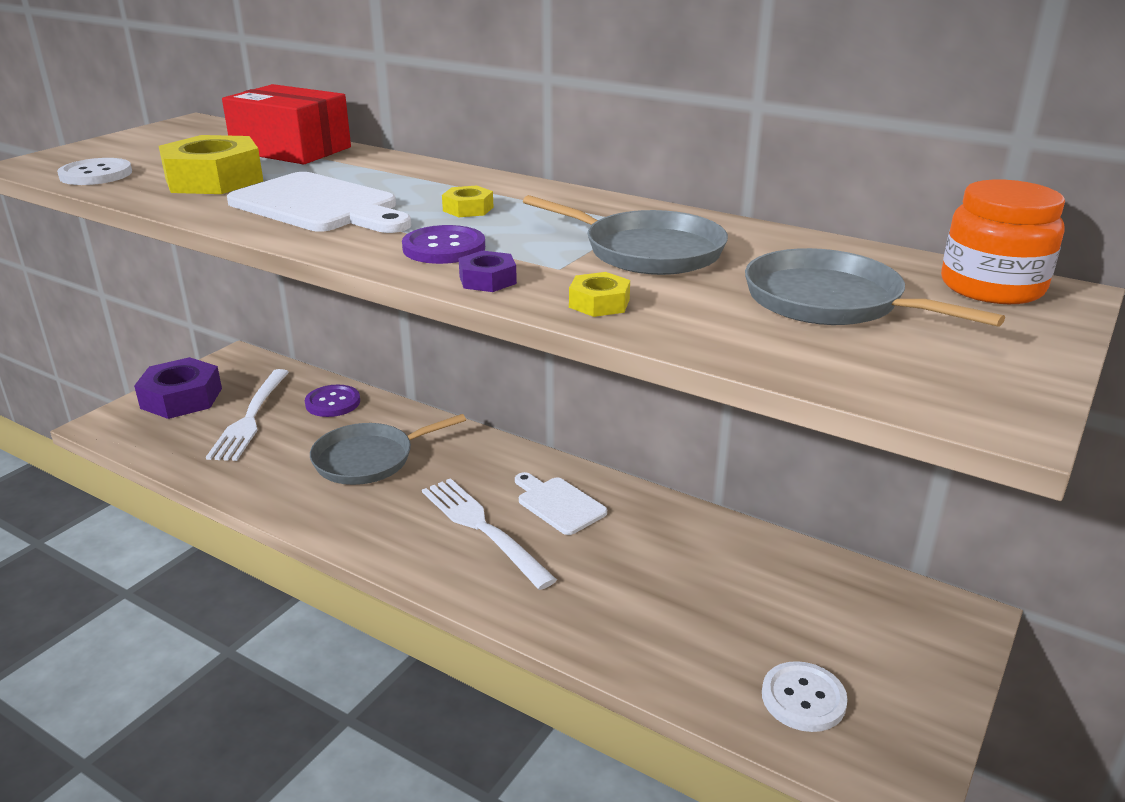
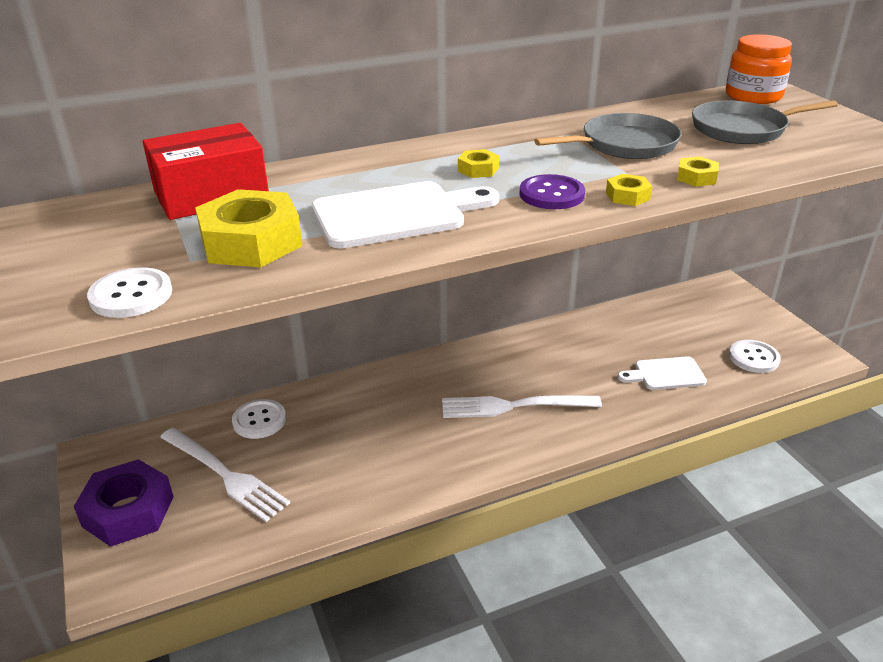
camera: 55 degrees left, 5 degrees up
(333, 403) = (259, 420): purple button -> white button
(368, 459) = (370, 429): grey pan -> none
(487, 280) = (627, 196): purple nut -> yellow nut
(558, 504) = (516, 365): white cutting board -> white cutting board (665, 374)

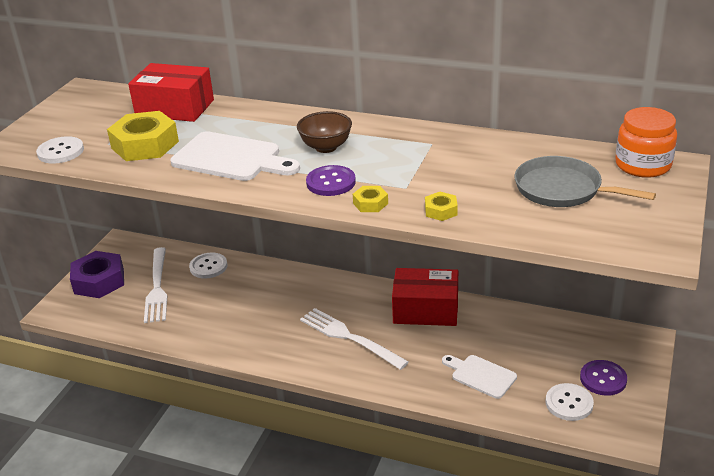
camera: 45 degrees right, 0 degrees up
(478, 169) = (326, 147): yellow nut -> brown bowl
(542, 346) = (425, 310): none -> red box
(624, 145) = (449, 166): grey pan -> none
(745, 327) = (603, 379): none -> purple button

